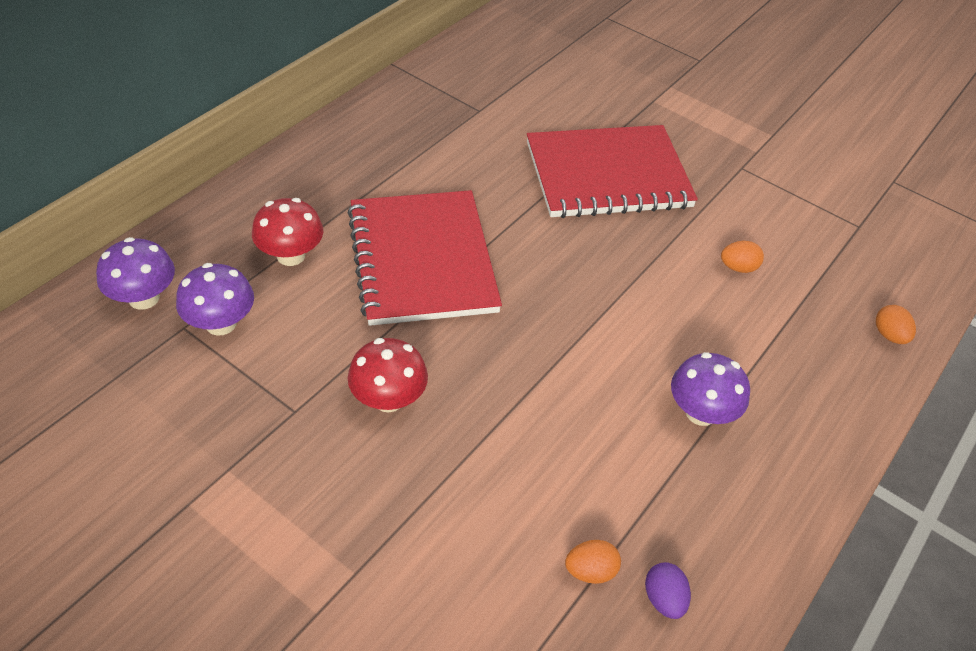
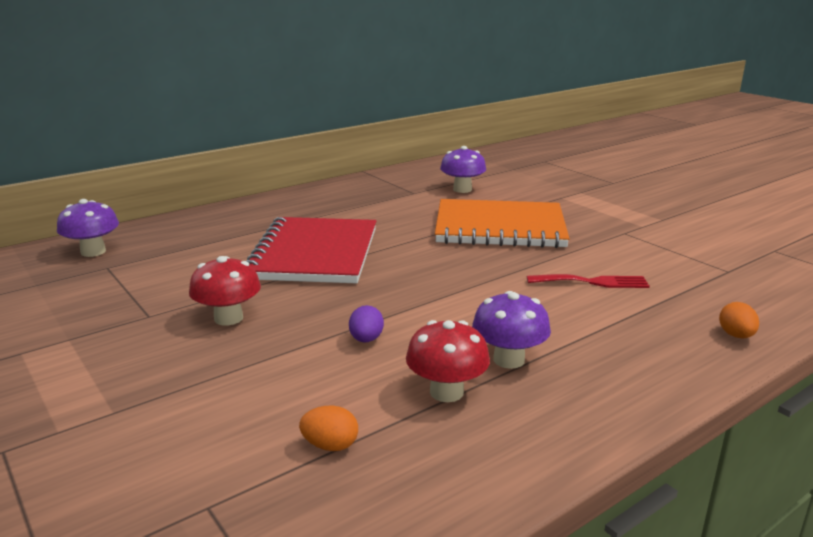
camera: 20 degrees right, 25 degrees down
(221, 323) = (135, 268): purple mushroom -> purple mushroom (462, 189)
(291, 255) = (216, 243): red mushroom -> red mushroom (446, 392)
(608, 175) = (499, 227): red notebook -> orange notebook
(663, 599) = (393, 478): purple egg -> purple egg (366, 339)
(738, 267) = (593, 282): orange egg -> red fork

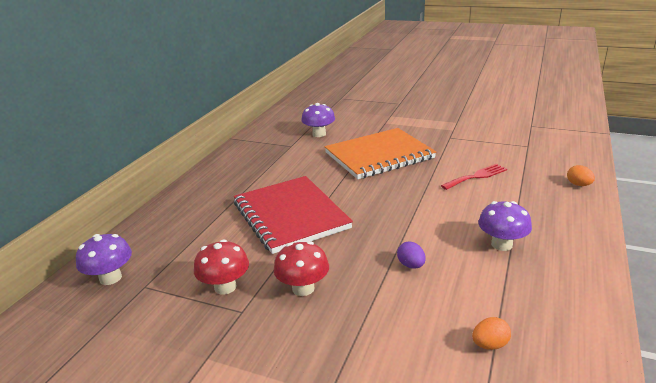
camera: 30 degrees left, 5 degrees up
(446, 392) = (499, 279): red mushroom -> red mushroom (225, 287)

